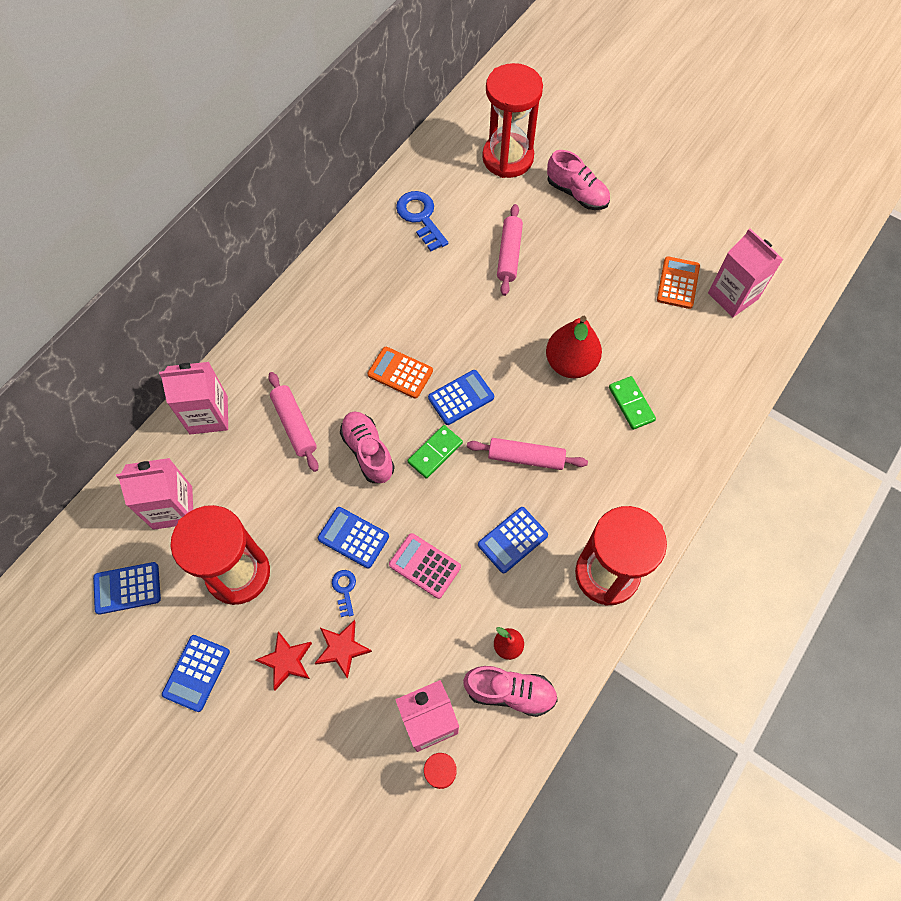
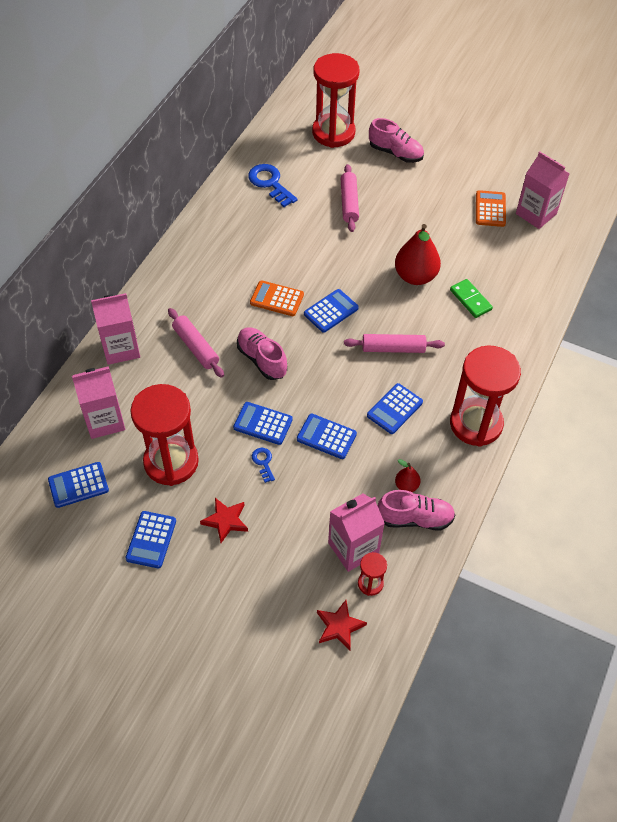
camera: 10 degrees left, 10 degrees down
(342, 649) = (270, 506): red star -> red star (339, 626)
(425, 565) = (326, 436): pink calculator -> blue calculator
(435, 453) = (318, 354): green domino -> none

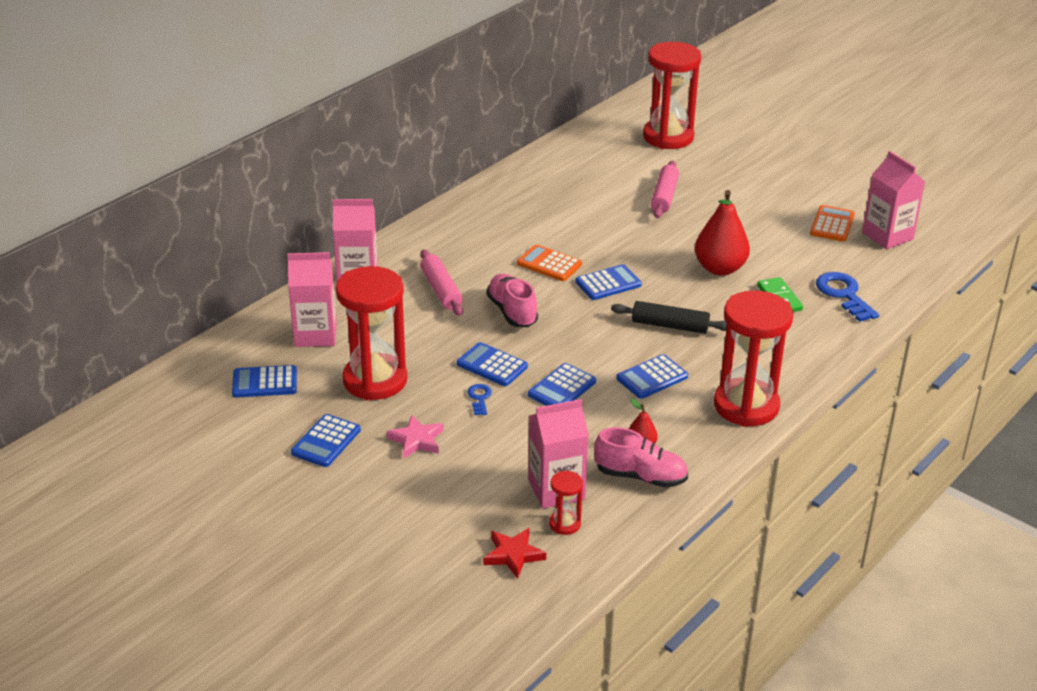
camera: 15 degrees right, 20 degrees down
(225, 521) = (416, 440): red star -> pink star
(270, 183) = (579, 168): blue key -> blue key (843, 294)
(326, 436) = (562, 388): blue calculator -> blue calculator turned 90 degrees counterclockwise
(393, 348) = (670, 326): pink rolling pin -> black rolling pin
(395, 153) = (735, 163): pink shoe -> none

